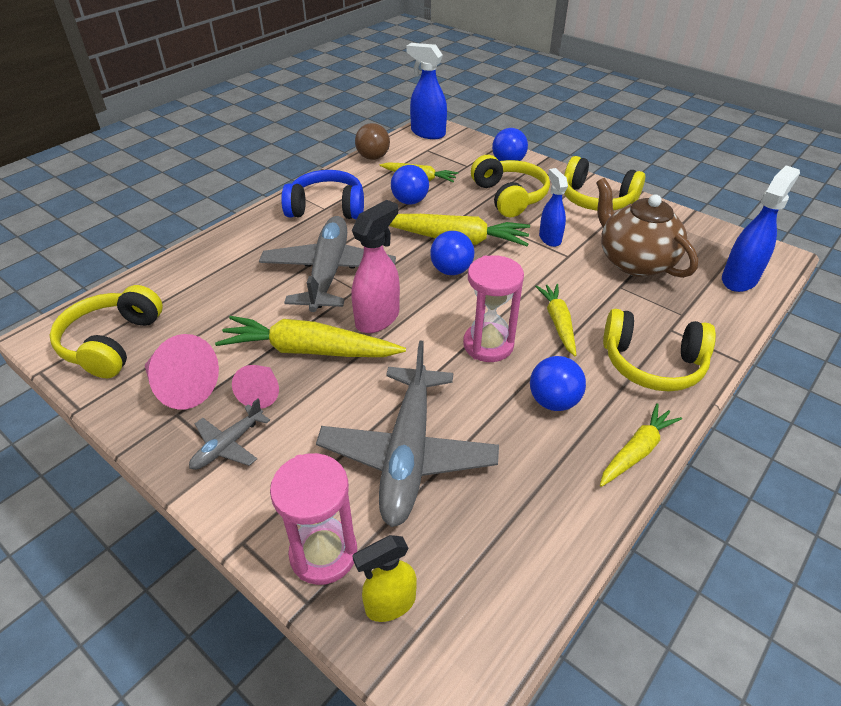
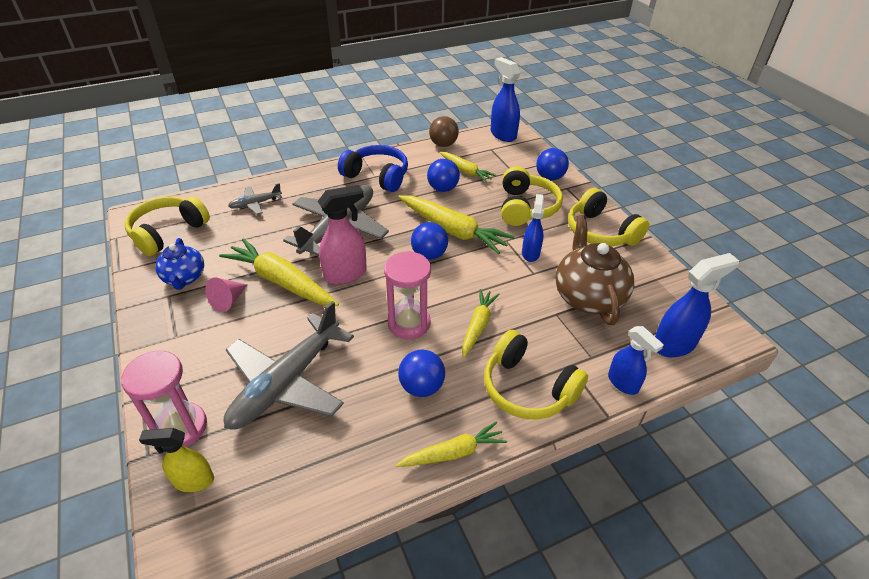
camera: 25 degrees right, 0 degrees up
(181, 387) = (184, 278): pink cone -> blue teapot
(228, 445) = (182, 329): grey plane -> grey plane (255, 204)
(727, 327) = (623, 383): none -> blue spray bottle

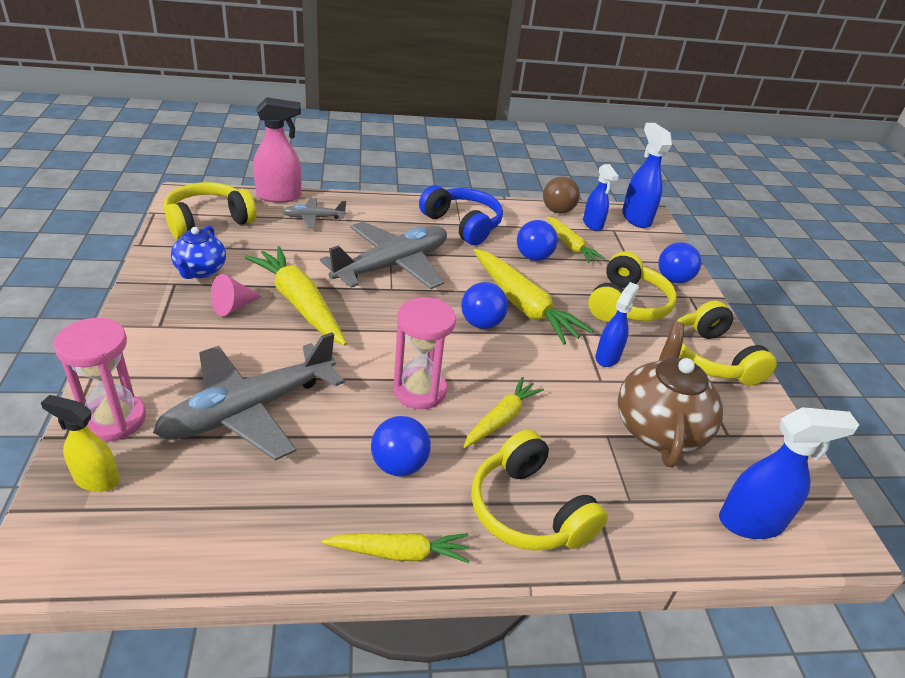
camera: 15 degrees right, 5 degrees down
(346, 274) = (374, 316): pink spray bottle -> pink spray bottle (279, 196)
(623, 383) = (658, 546): blue spray bottle -> blue spray bottle (592, 224)

